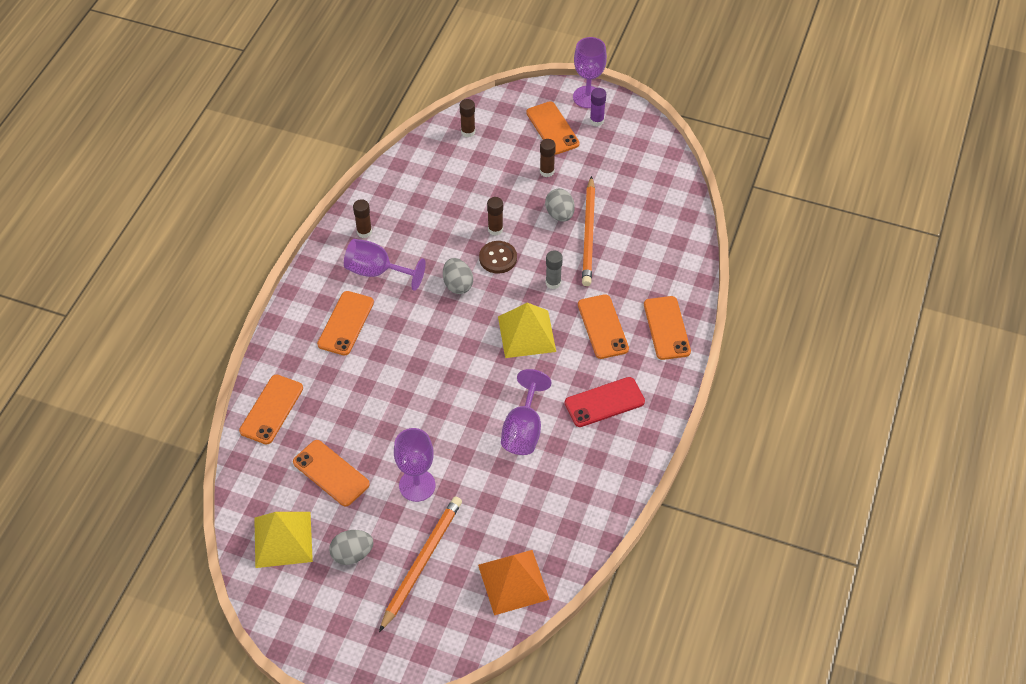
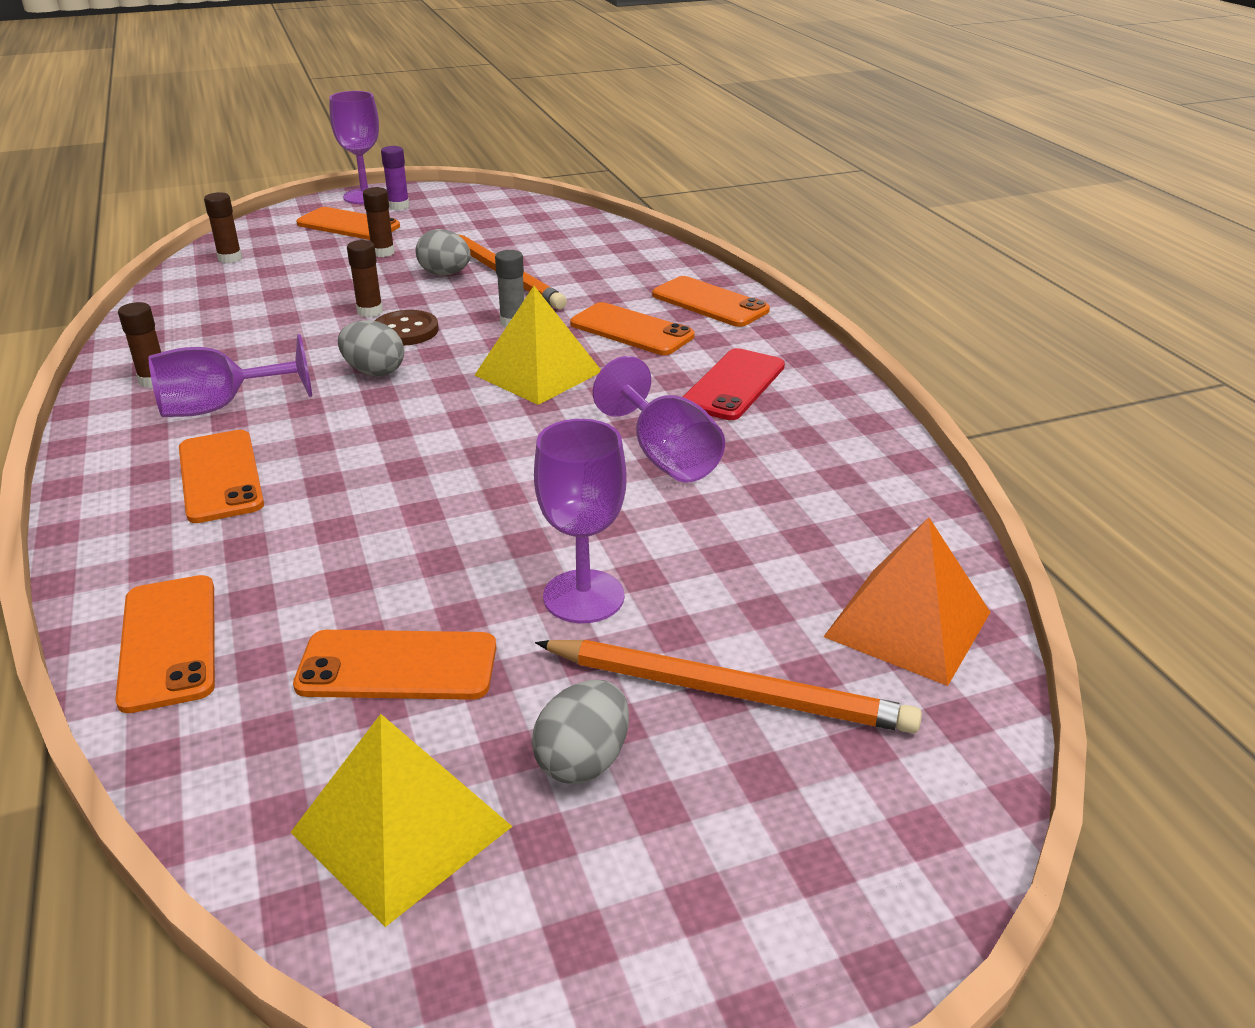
camera: 40 degrees left, 20 degrees down
(421, 562) = (728, 691): orange pencil -> orange pencil turned 120 degrees clockwise

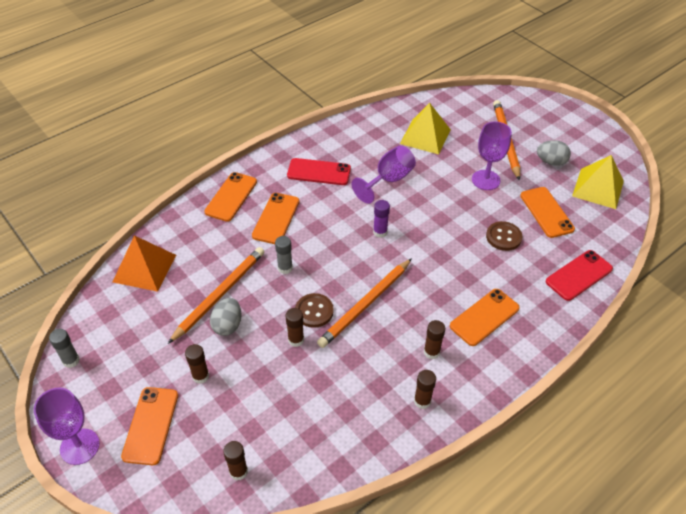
camera: 110 degrees left, 15 degrees up
(169, 642) = (579, 275): orange phone -> red phone
(220, 407) = (431, 352): purple goblet -> brown glue stick
(374, 371) = (365, 304): grey egg -> orange pencil
(381, 564) = (503, 237): none -> brown button
(399, 206) = (100, 410): purple glue stick -> purple glue stick (380, 232)
(483, 197) = (71, 360): none -> grey glue stick
(538, 373) = (337, 240): yellow pyramid -> yellow pyramid (425, 136)
(908, 624) = (452, 110): orange pyramid -> orange pyramid (144, 268)

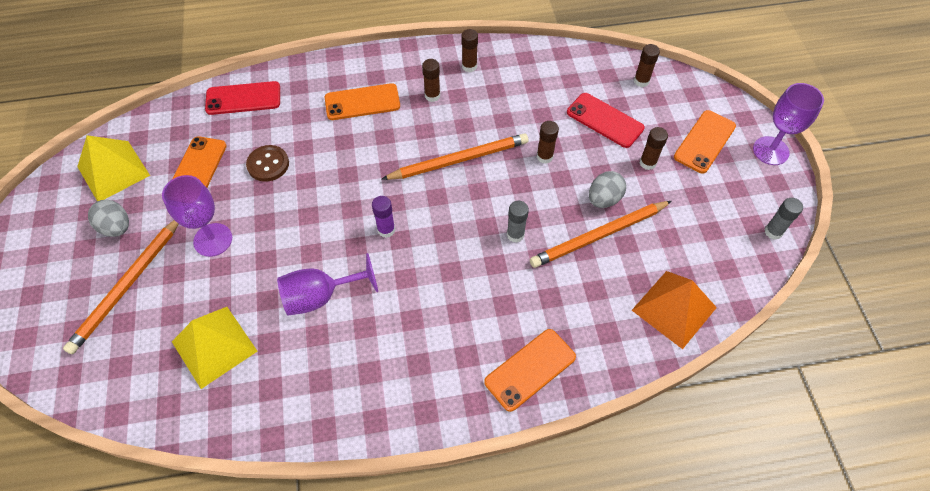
camera: 150 degrees left, 10 degrees up
(276, 218) = (491, 306): orange phone -> none
(314, 311) = (512, 175): brown button -> none
(319, 172) = (395, 354): red phone -> red phone (604, 120)

